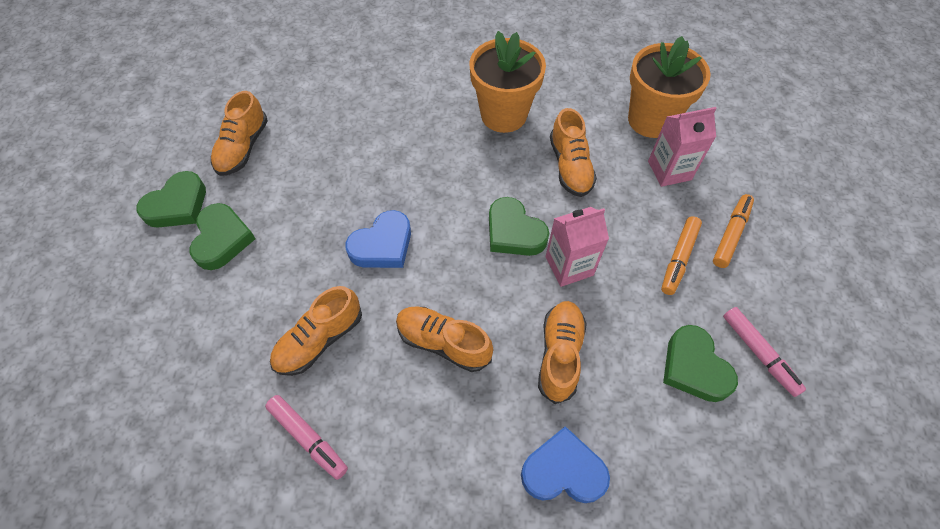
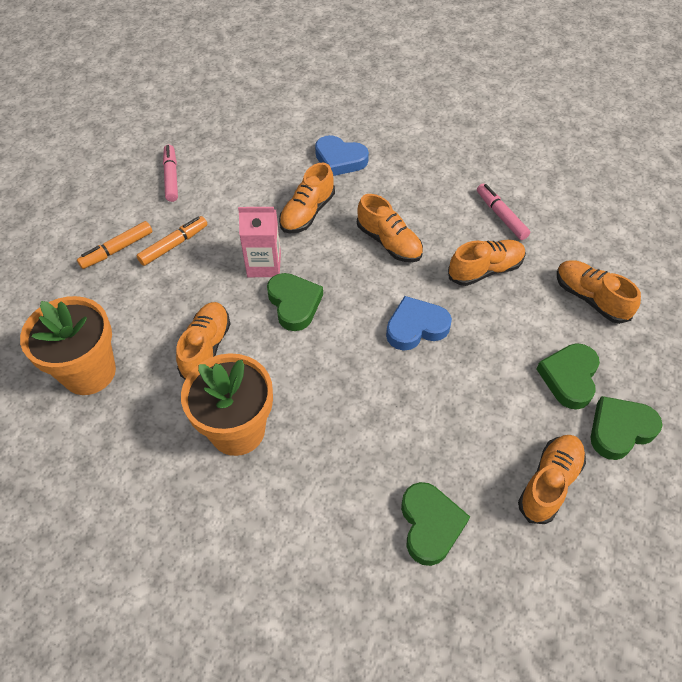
camera: 160 degrees left, 5 degrees down
(192, 340) = (590, 298): none -> orange shoe
(669, 170) = (118, 315): pink carton -> none
(694, 367) = (220, 182): green heart -> green heart (430, 525)

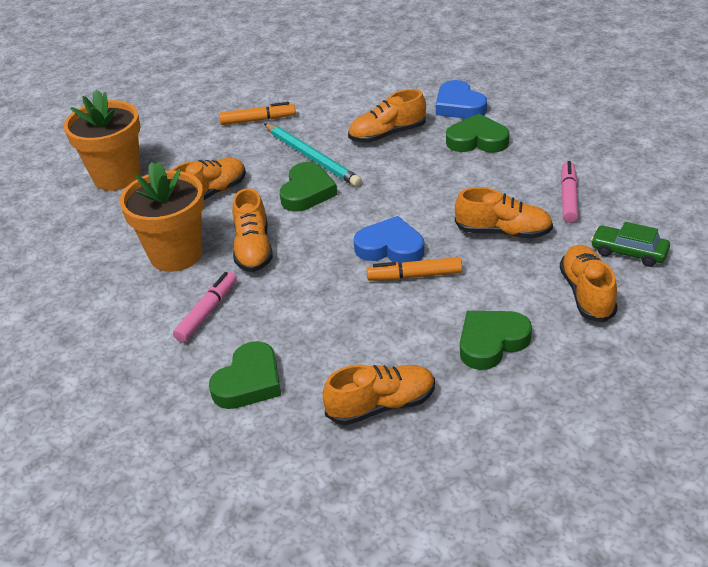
camera: 40 degrees right, 15 degrees down
(117, 249) = (214, 109): orange marker -> orange marker (414, 276)
(171, 177) = (304, 75): pink marker -> pink marker (207, 312)
(264, 265) = (312, 157): pink carton -> turquoise pencil
(389, 242) = (435, 179): orange shoe -> orange shoe (253, 249)
(583, 247) = (629, 252): none -> green car
(620, 430) = (495, 402): green heart -> green heart (477, 140)

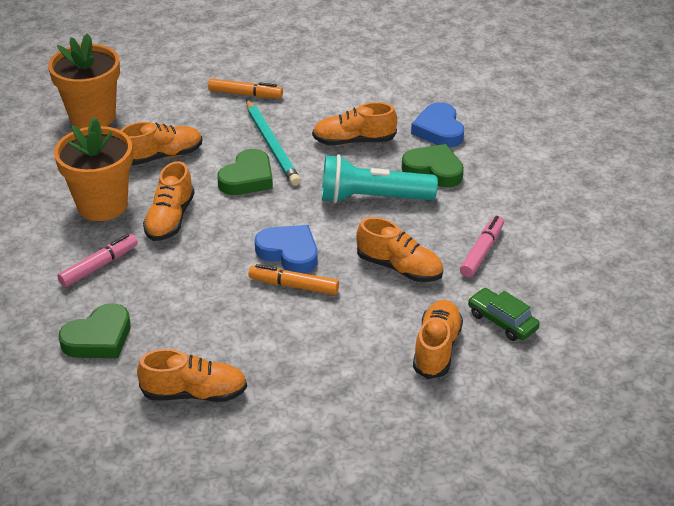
camera: 15 degrees right, 0 degrees up
(437, 179) = (372, 198): none -> turquoise flashlight
(491, 342) = (322, 367): green heart -> none

